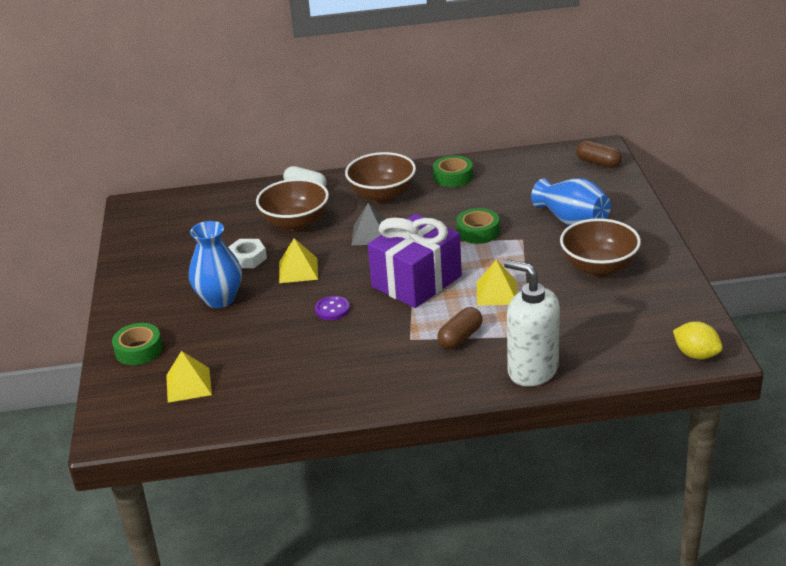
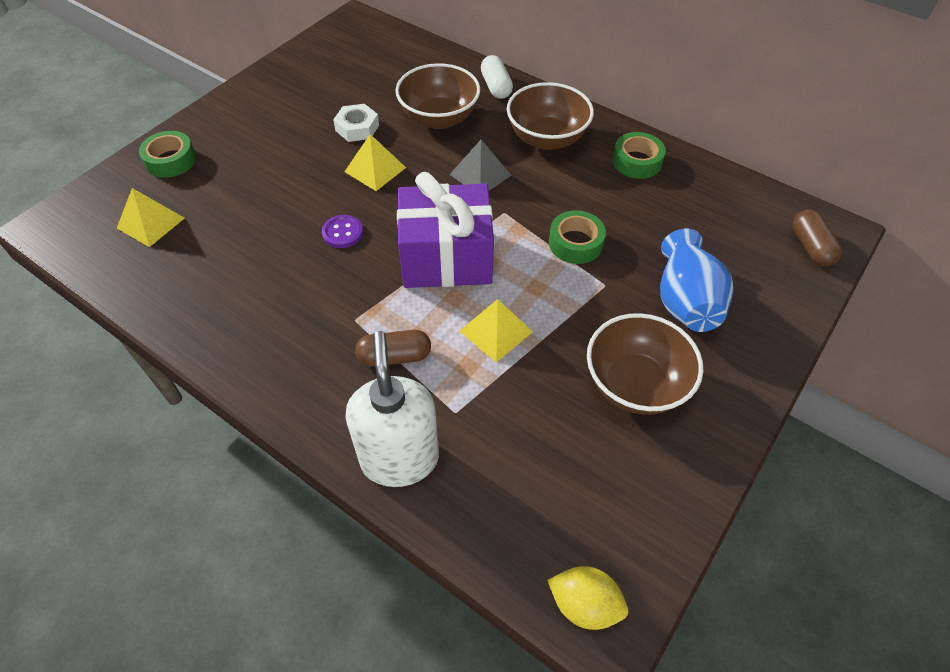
camera: 40 degrees right, 20 degrees up
(220, 299) = (283, 155): blue vase -> none
(696, 354) = (584, 604): yellow lemon -> yellow lemon turned 60 degrees counterclockwise

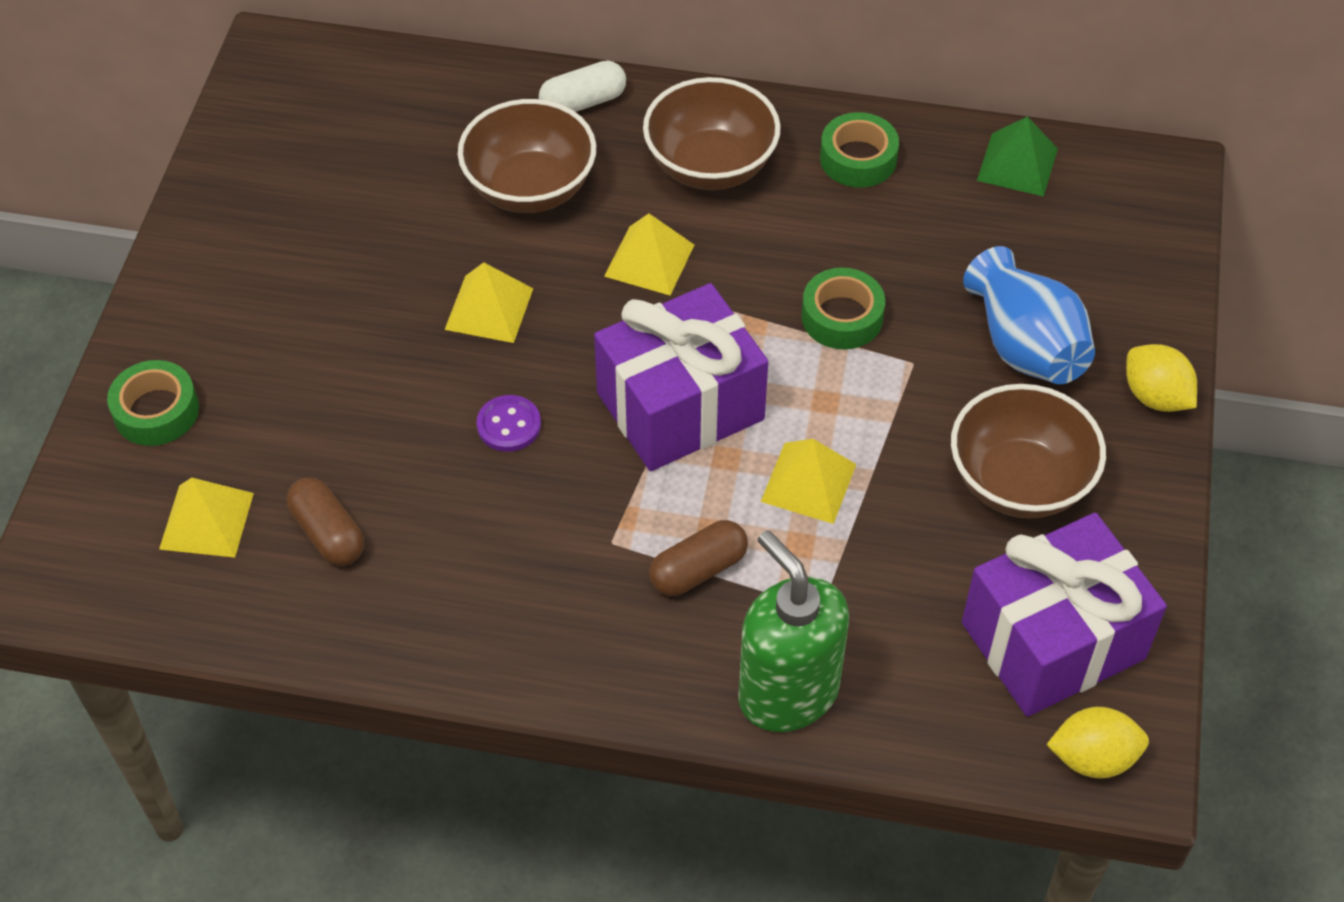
camera: 25 degrees left, 0 degrees up
(357, 128) = (414, 249): white nut -> none
(400, 458) = (787, 692): white soap dispenser -> green soap dispenser
(480, 174) = (649, 260): grey pyramid -> yellow pyramid
(496, 87) = (583, 102): white capsule -> white capsule turned 75 degrees counterclockwise
(601, 502) = (1052, 640): none -> purple gift
(736, 195) = (1017, 164): none -> green pyramid
(761, 366) = (1155, 396): none -> yellow lemon
(811, 247) = (1144, 208): brown capsule -> brown capsule (328, 533)

